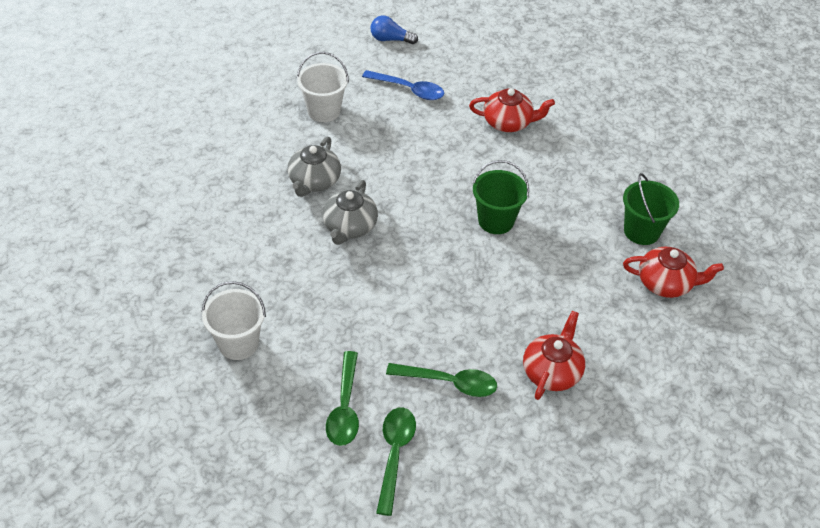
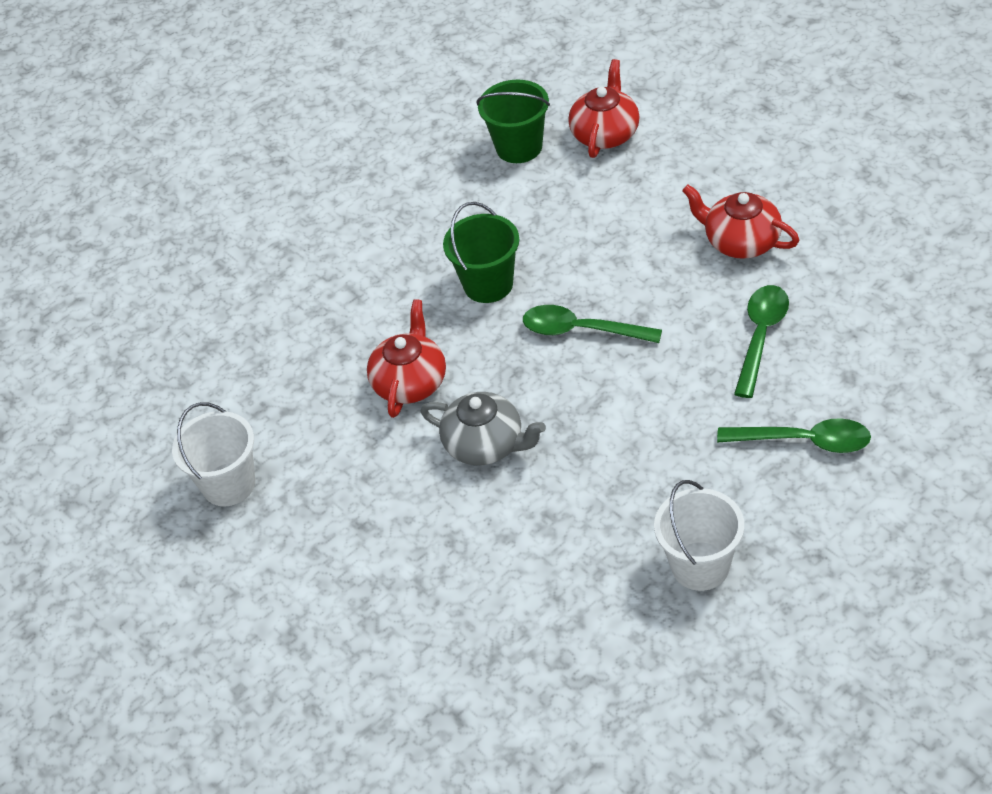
camera: 75 degrees left, 0 degrees up
(314, 181) = (386, 491): grey teapot -> none
(390, 39) = (72, 401): blue light bulb -> none
(394, 454) = (872, 390): green spoon -> green spoon (581, 330)
(409, 90) = (201, 377): blue spoon -> none
(508, 122) = (296, 265): red teapot -> red teapot (410, 382)

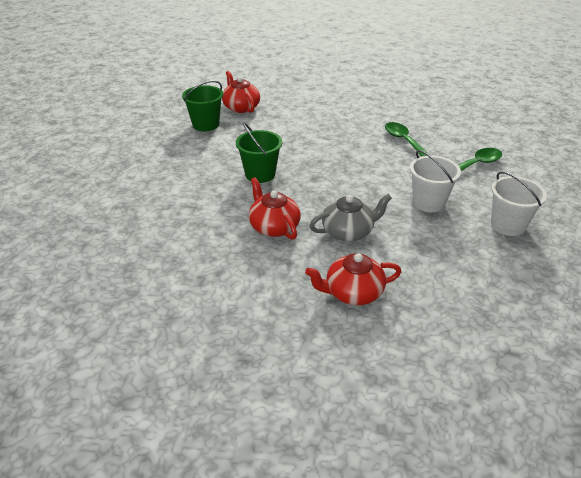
camera: 50 degrees left, 10 degrees down
(229, 484) = (229, 325): white bucket -> white bucket (428, 202)
(581, 330) = (329, 171): green spoon -> none
(741, 241) = (350, 118): red teapot -> red teapot (352, 292)

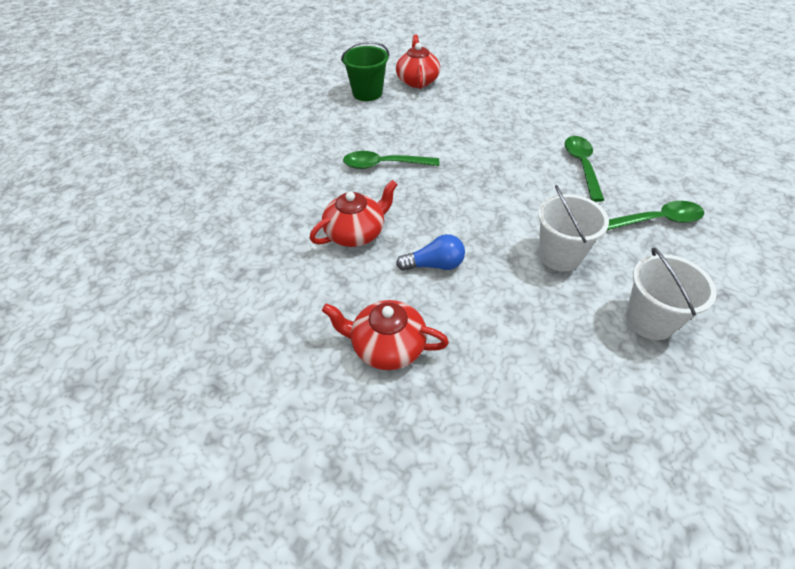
camera: 25 degrees right, 10 degrees up
(260, 174) = (384, 165): green bucket -> green spoon
(274, 226) = (356, 233): red teapot -> red teapot turned 60 degrees clockwise
(348, 232) = (434, 265): grey teapot -> blue light bulb

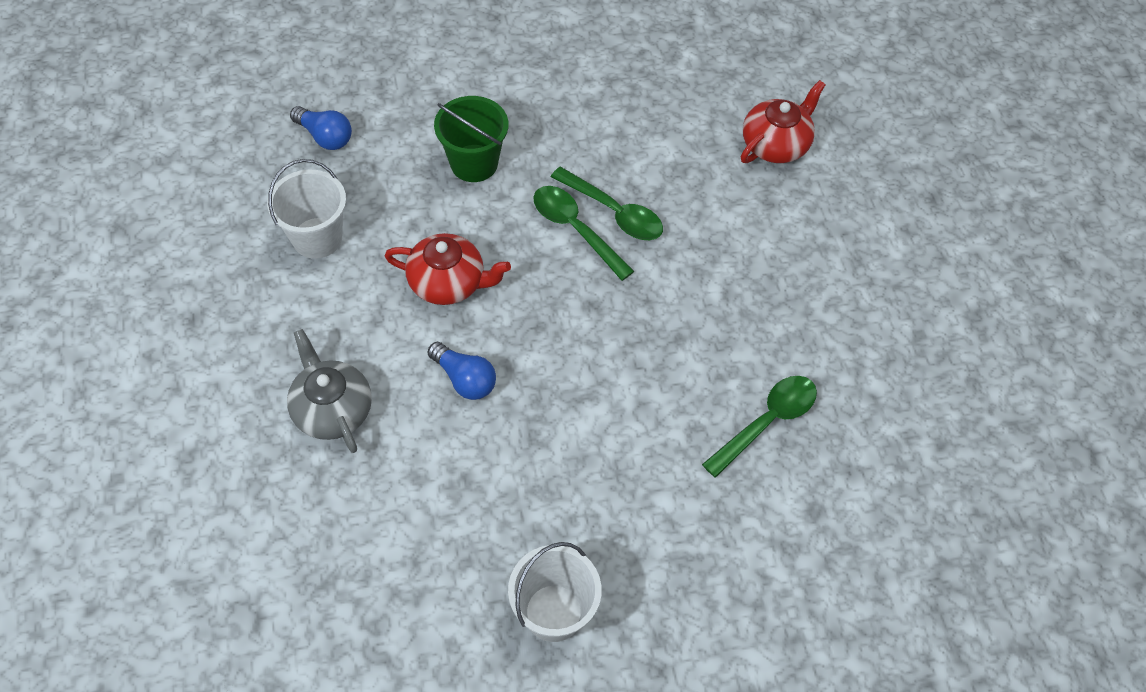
camera: 45 degrees right, 10 degrees up
(176, 227) = (325, 137): none -> blue light bulb
(367, 93) = (694, 115): green bucket -> green bucket (474, 163)
(387, 346) = (332, 409): red teapot -> grey teapot
(559, 255) = (579, 482): white bucket -> white bucket (317, 238)
(656, 221) = (730, 549): green spoon -> green spoon (614, 212)

